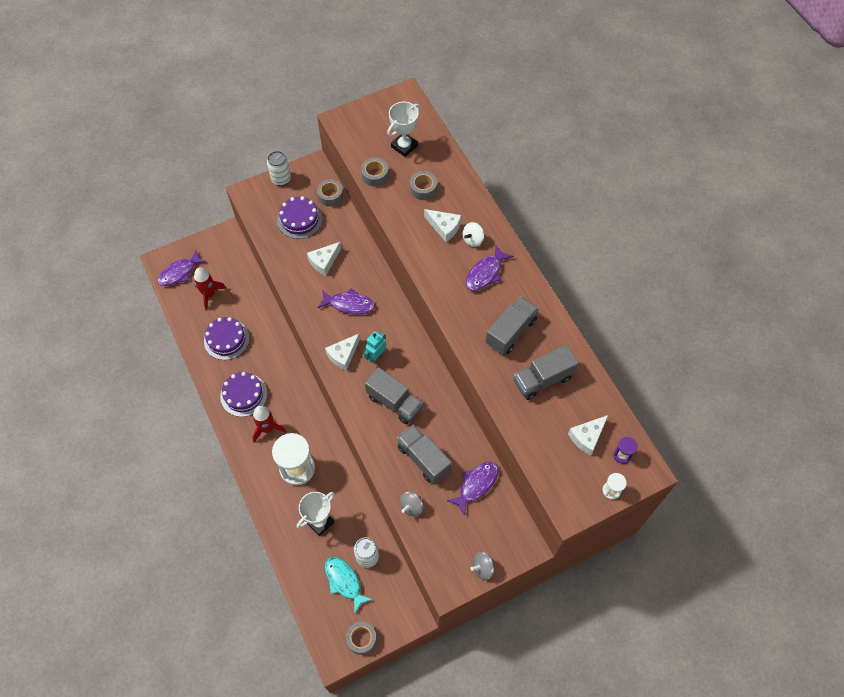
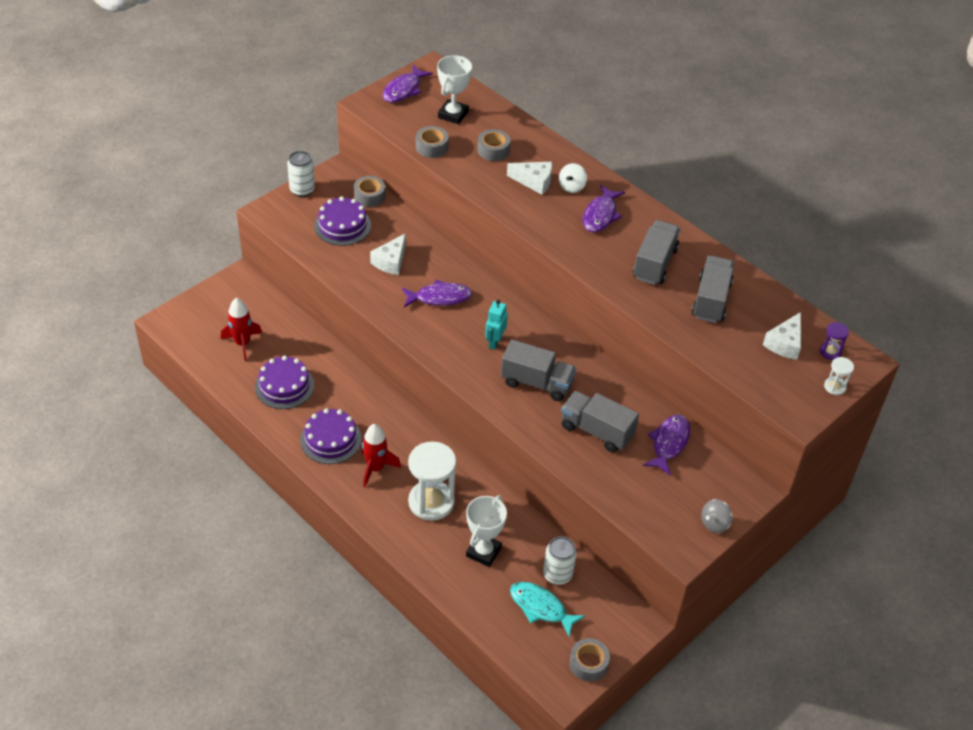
camera: 20 degrees left, 15 degrees down
(179, 272) = (194, 328): purple fish -> purple fish (403, 90)
(343, 355) = (455, 349): white cheese -> none
(411, 506) = (604, 482): grey spinning top -> none
(542, 379) = (711, 300): grey truck -> grey truck turned 150 degrees clockwise

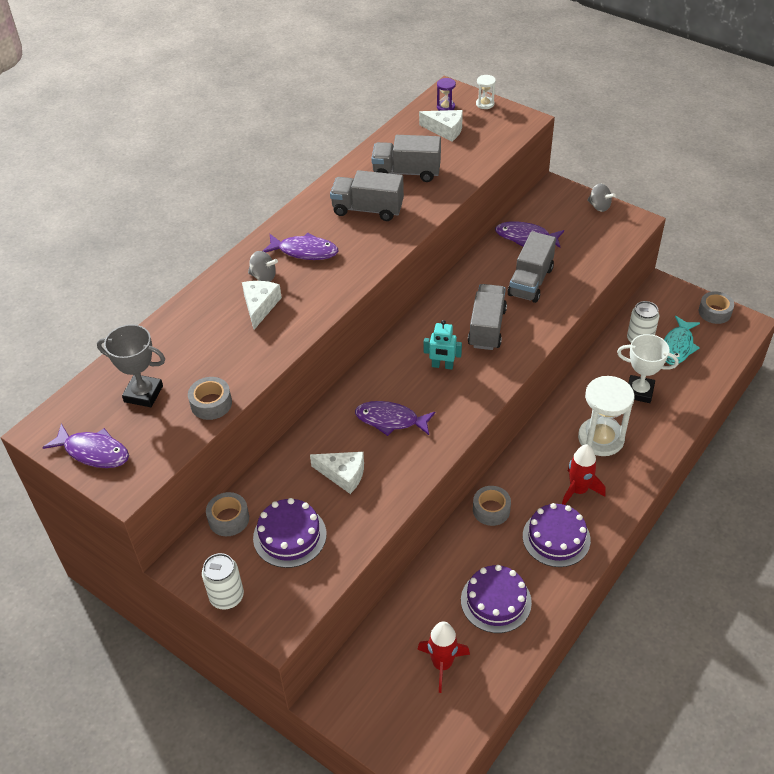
camera: 95 degrees left, 0 degrees up
(440, 297) = (390, 420): purple fish -> purple fish turned 60 degrees counterclockwise
(453, 114) = (143, 394): white trophy -> grey trophy
(493, 150) = (209, 347): grey tape -> grey tape (491, 510)
(572, 187) = (263, 277): white spinning top -> grey spinning top

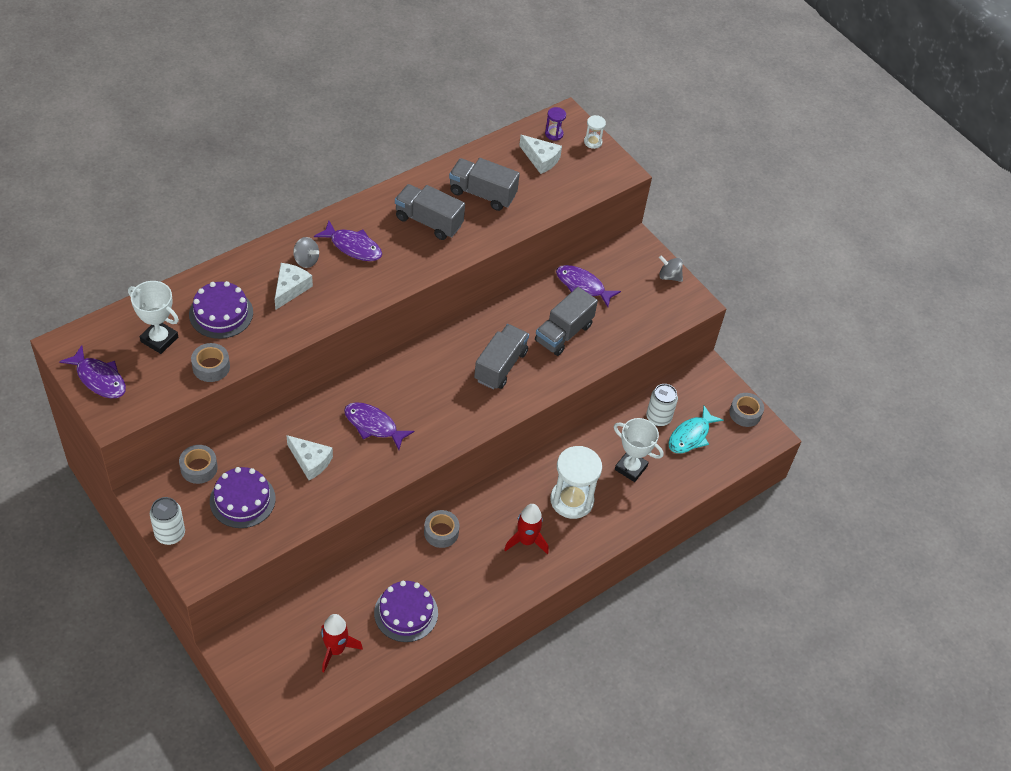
camera: 10 degrees right, 5 degrees up
(143, 394) = (159, 339): grey trophy -> white trophy
(442, 366) = (443, 389): turquoise robot -> none
(556, 538) = (485, 576): purple cake -> purple cake (221, 313)
(599, 206) = (669, 276): grey spinning top -> grey spinning top turned 150 degrees clockwise

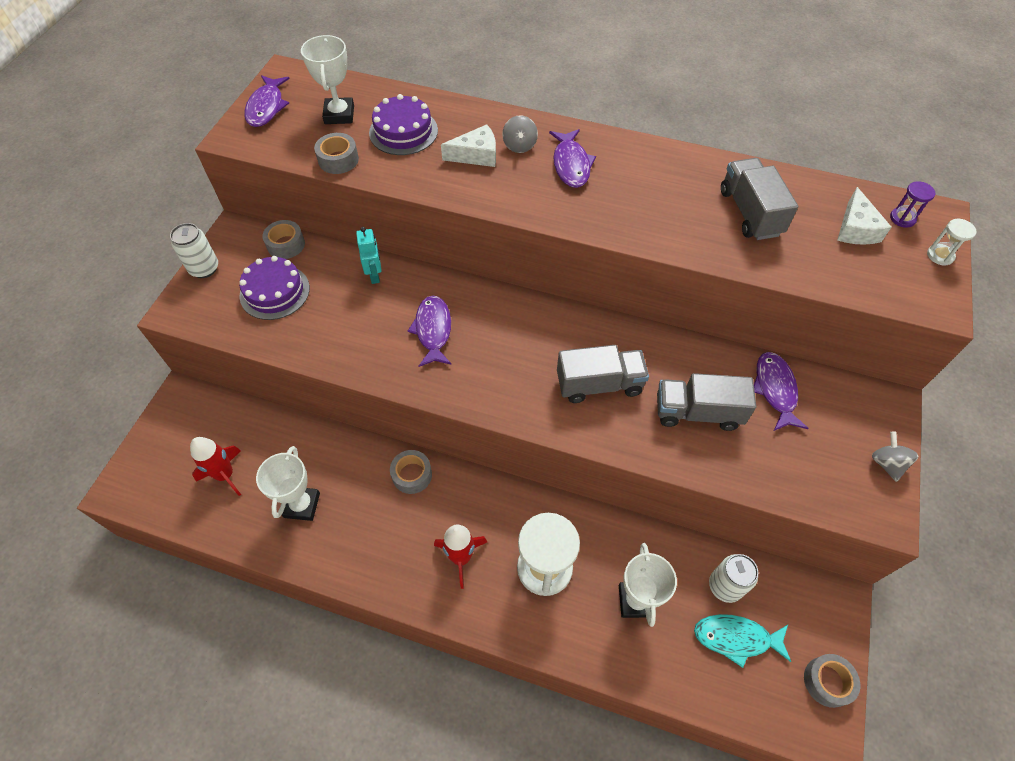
camera: 60 degrees right, 5 degrees up
(288, 429) = (375, 275): none -> turquoise robot
(310, 461) = (354, 311): white cheese -> none
(406, 613) = (302, 505): purple cake -> white trophy
(428, 221) = (664, 196): grey truck -> none

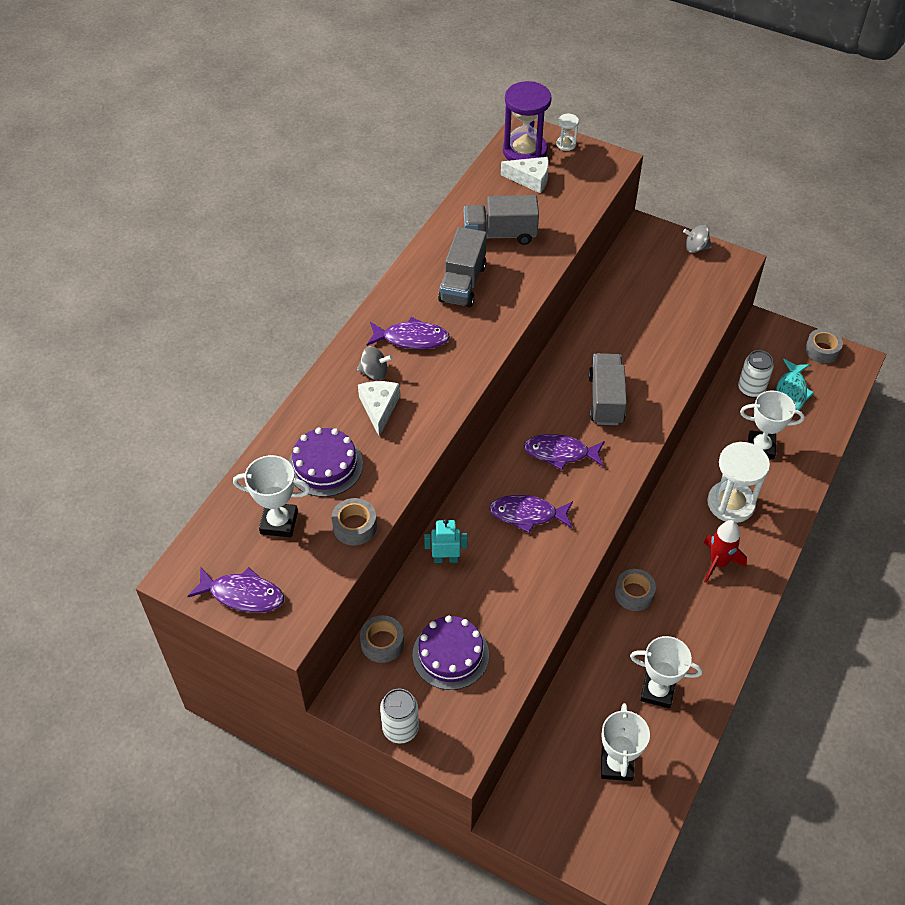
camera: 80 degrees left, 5 degrees down
(225, 475) = (616, 765): red rocket -> white trophy
(697, 412) = (641, 342): grey truck -> grey truck (462, 283)
(775, 390) = (625, 290): purple fish -> purple fish (560, 453)
(902, 218) = (524, 151): purple hourglass -> purple hourglass, size x2.22

